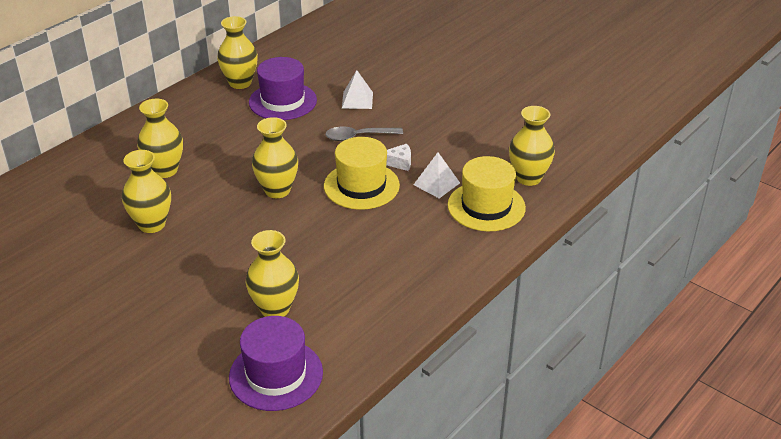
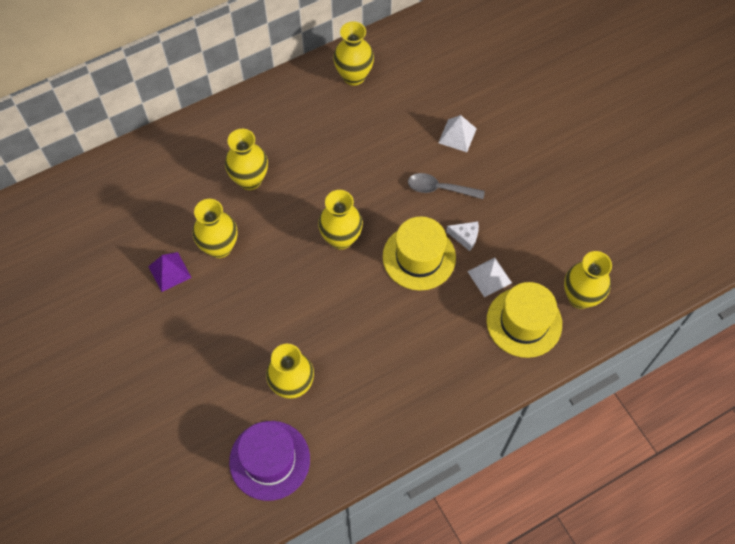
camera: 20 degrees right, 25 degrees up
(103, 254) = (169, 272): none -> purple pyramid
(282, 101) = (385, 116): purple hat -> none

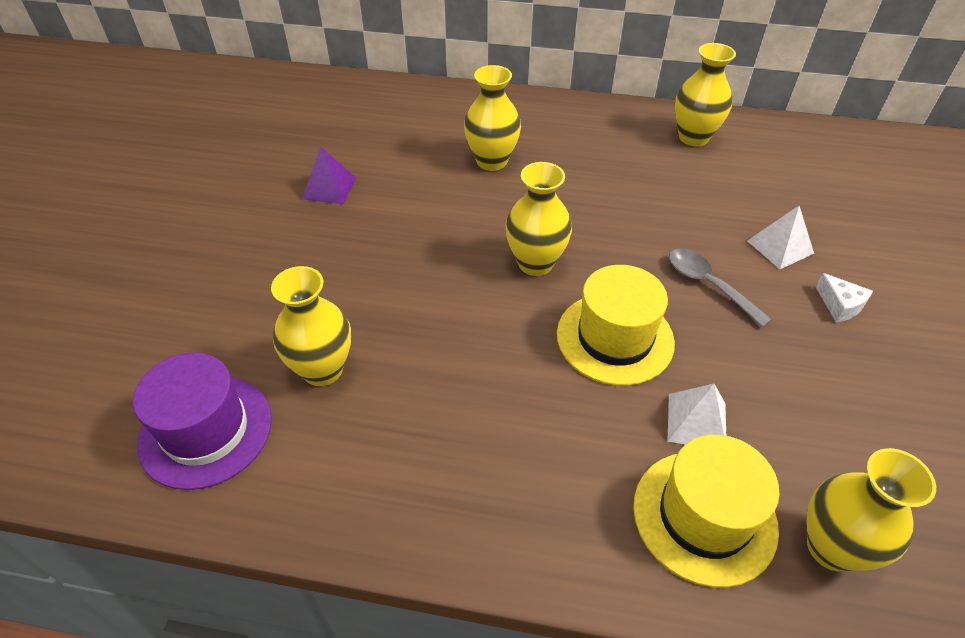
camera: 40 degrees right, 15 degrees down
(219, 247) = (399, 196): yellow vase -> none
(465, 237) = (700, 354): white cheese -> white cheese (840, 305)

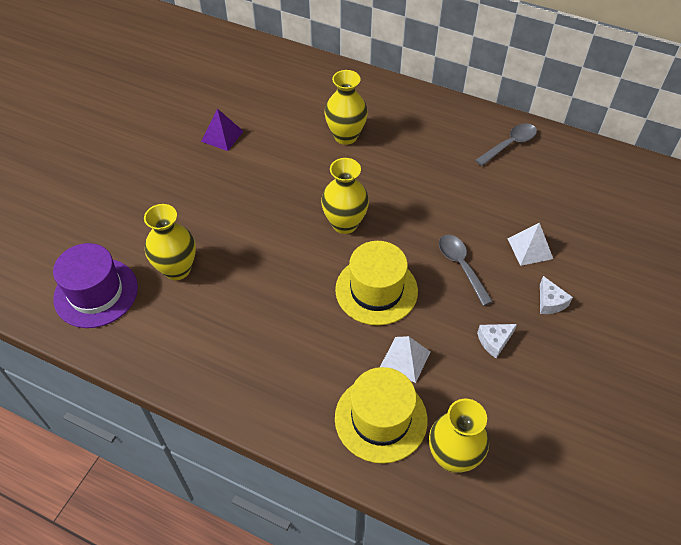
camera: 15 degrees right, 5 degrees up
(693, 137) = (509, 144): yellow vase -> grey spoon
(799, 370) = (494, 341): none -> white cheese

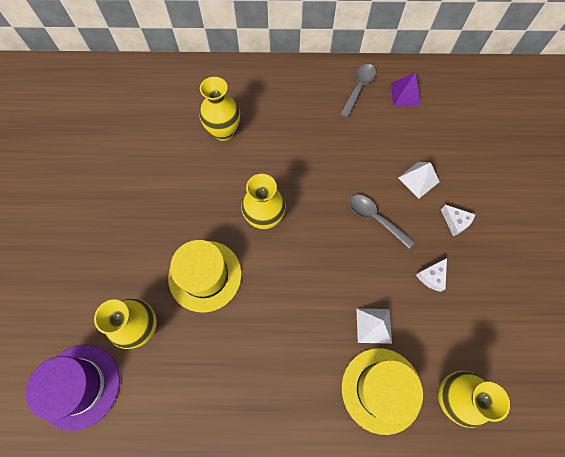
camera: 25 degrees left, 15 degrees up
(222, 136) = (115, 174): purple pyramid -> purple pyramid (405, 94)
(376, 290) = (320, 271): yellow hat -> yellow hat (205, 275)

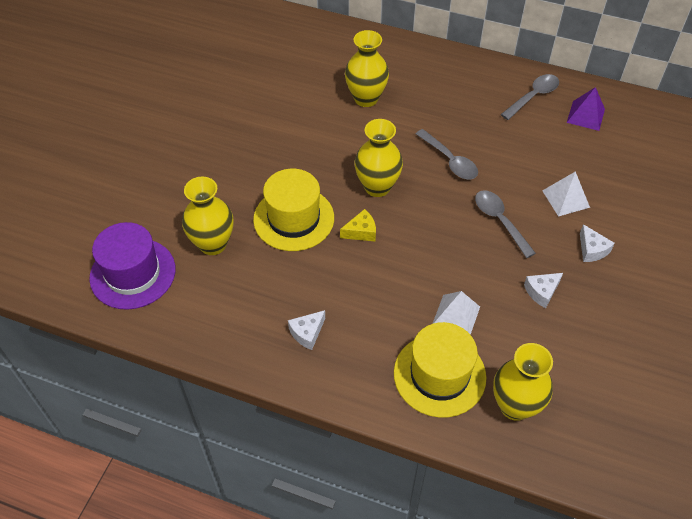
camera: 20 degrees right, 15 degrees down
(258, 390) = (307, 333): none -> white cheese
(267, 269) = (361, 232): none -> yellow cheese
(315, 172) = (450, 161): none -> grey spoon

